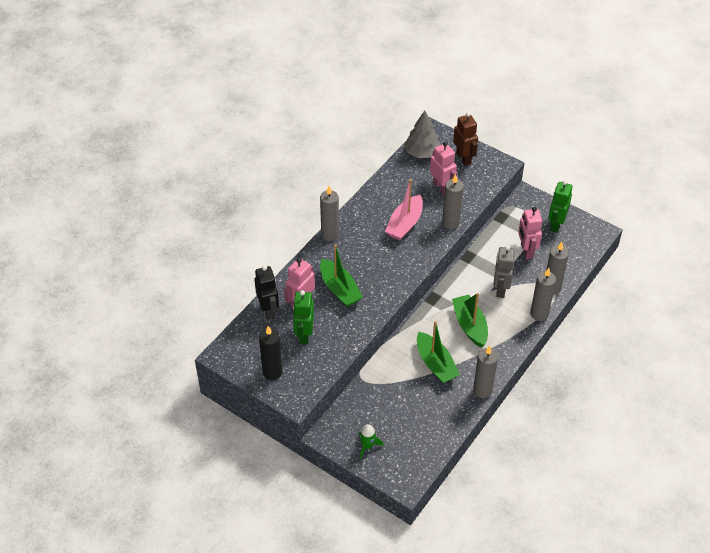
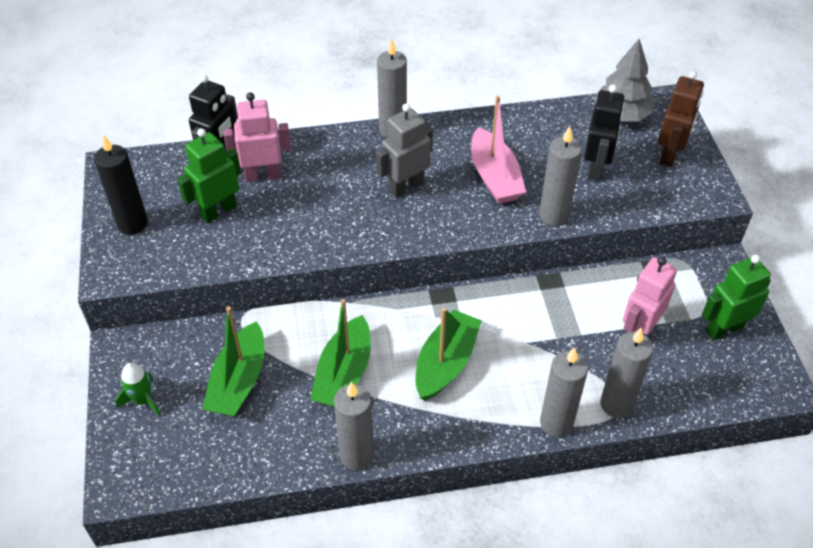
camera: 45 degrees right, 0 degrees up
(339, 289) = (322, 192): green boat -> green boat (239, 381)
(405, 224) = (494, 177): pink boat -> pink boat turned 90 degrees counterclockwise
(441, 187) = (596, 168): pink robot -> black robot
(500, 289) = (542, 350): grey robot -> grey robot (406, 186)

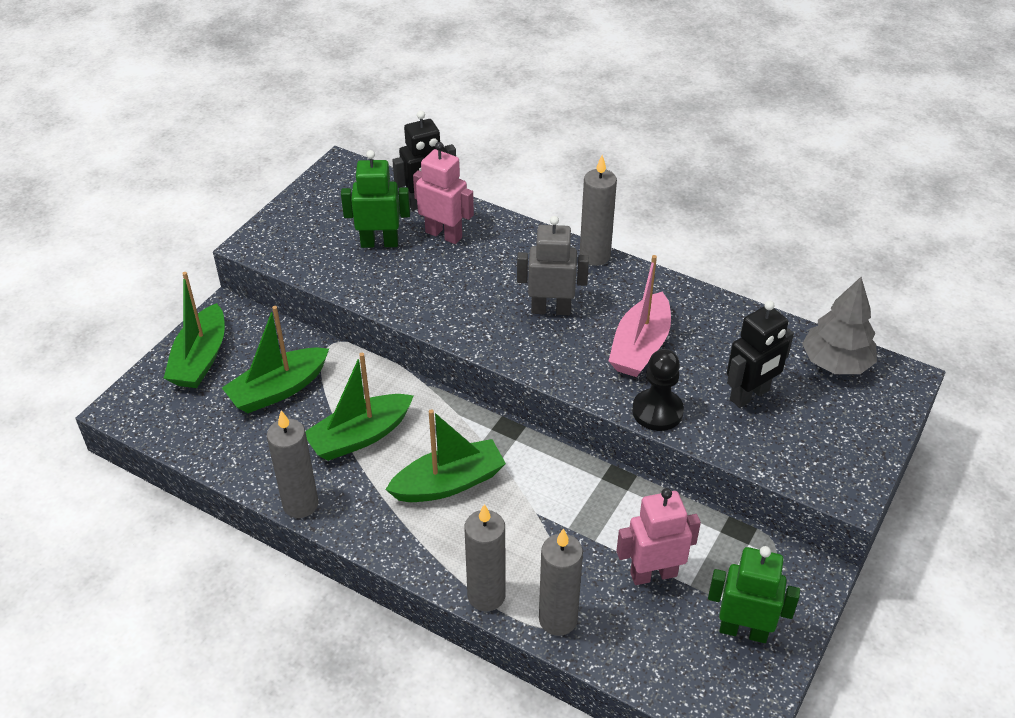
camera: 40 degrees right, 5 degrees down
(132, 224) = (308, 217): black candle -> none
(143, 400) = (200, 359): green rocket -> green boat
(554, 215) = (657, 411): grey candle -> black pawn
(669, 154) = (844, 427): brown robot -> none

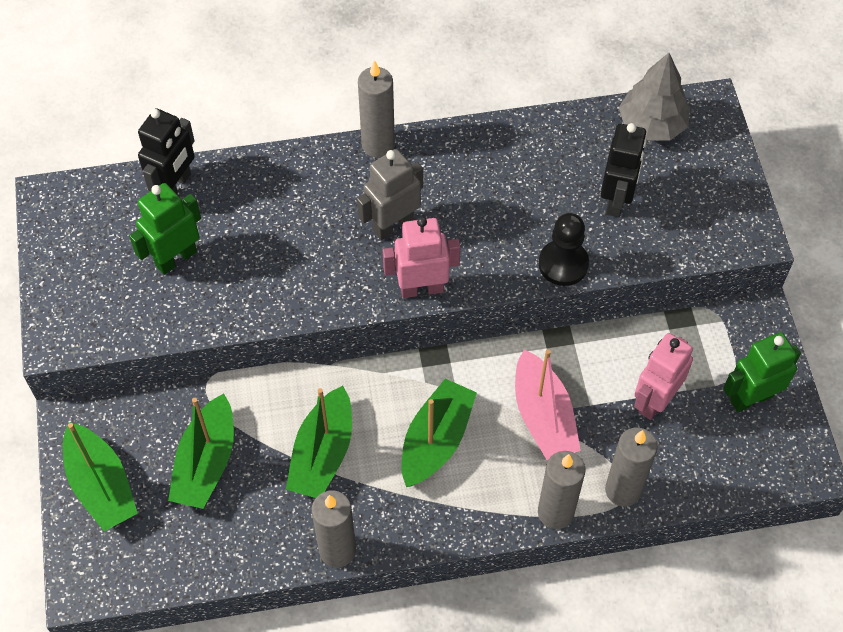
camera: 40 degrees left, 15 degrees up
(444, 234) = (226, 210): pink robot -> pink robot (421, 288)
(640, 347) = (496, 212): pink boat -> pink boat (543, 416)

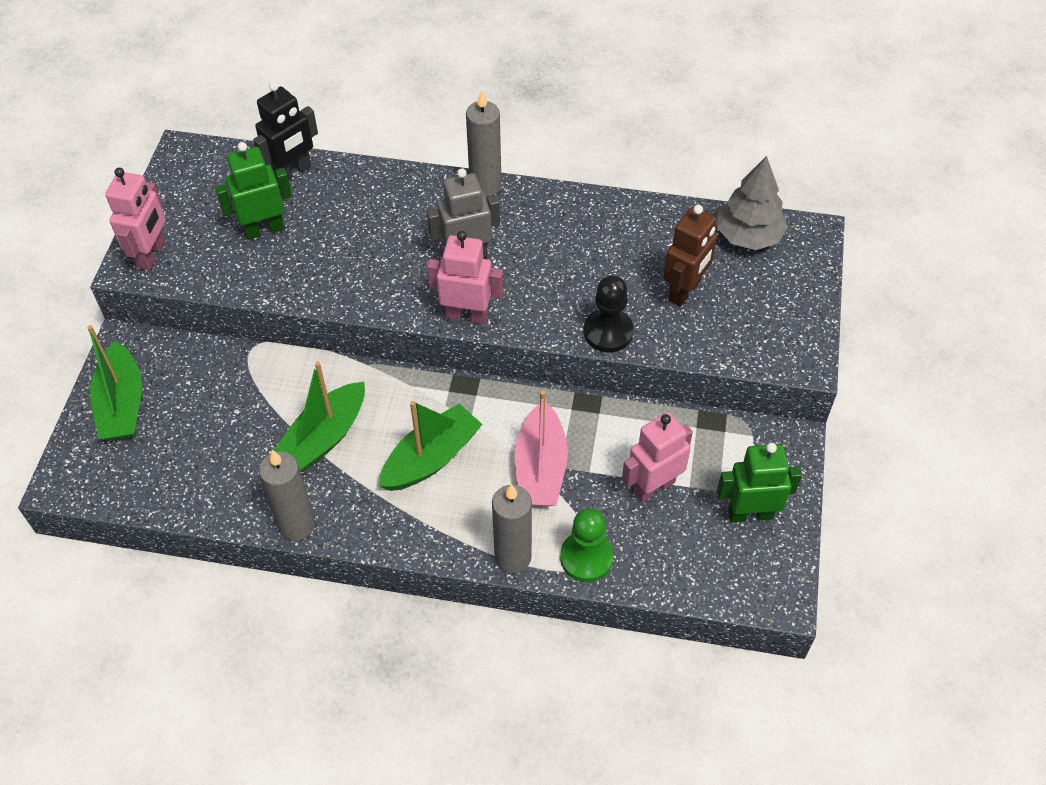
camera: 20 degrees right, 5 degrees down
(72, 321) = (152, 255): none -> pink robot
(206, 462) = (219, 413): green boat -> none
(616, 200) = (684, 291): black robot -> brown robot
(623, 490) = (586, 558): grey candle -> green pawn

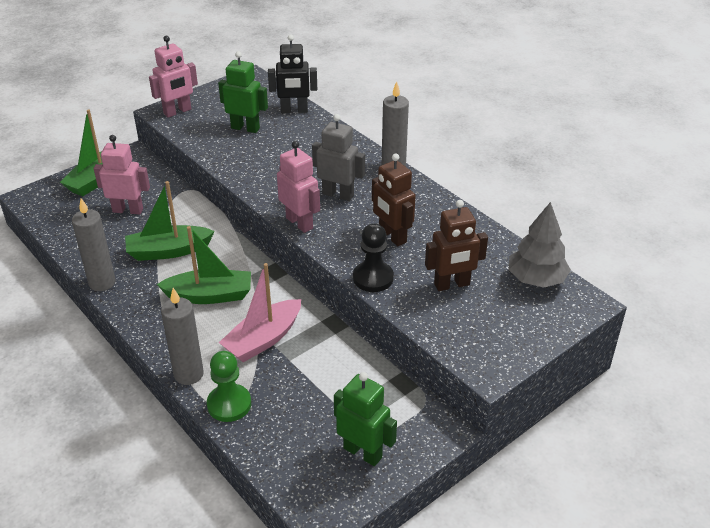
camera: 40 degrees right, 15 degrees down
(574, 272) = (392, 236): none -> brown robot
(653, 487) = (318, 394): pink robot -> pink robot (128, 210)

